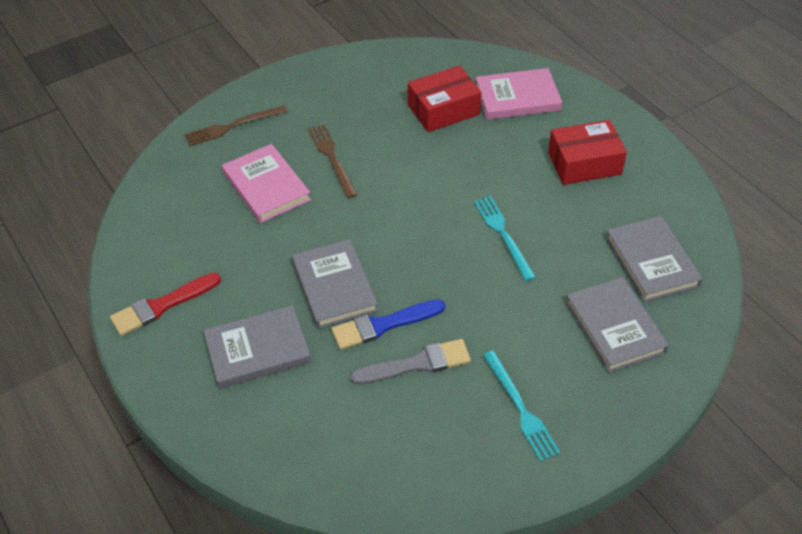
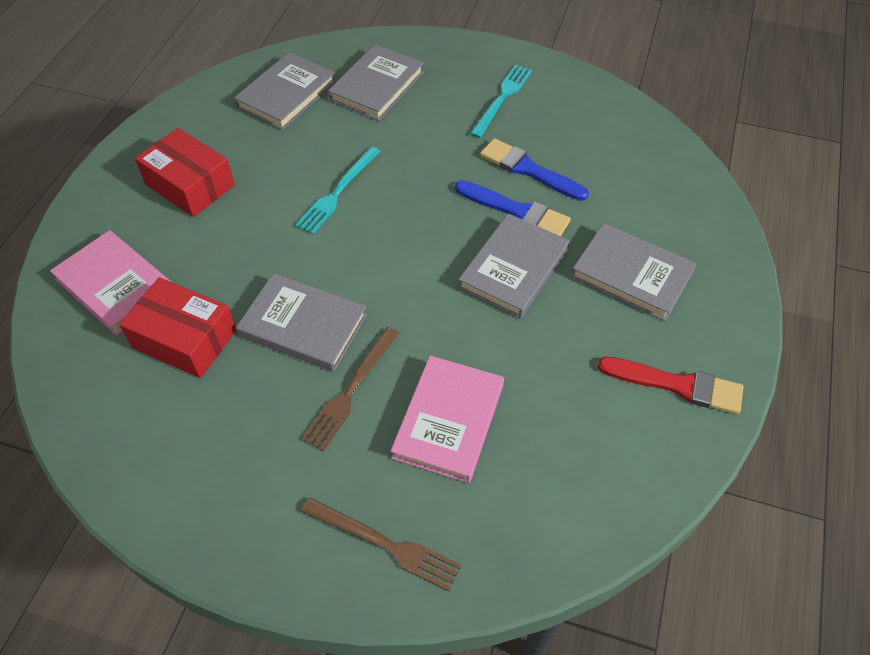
camera: 130 degrees left, 5 degrees up
(400, 161) = (303, 325): none -> grey book
(417, 364) = (528, 170): grey brush -> blue brush

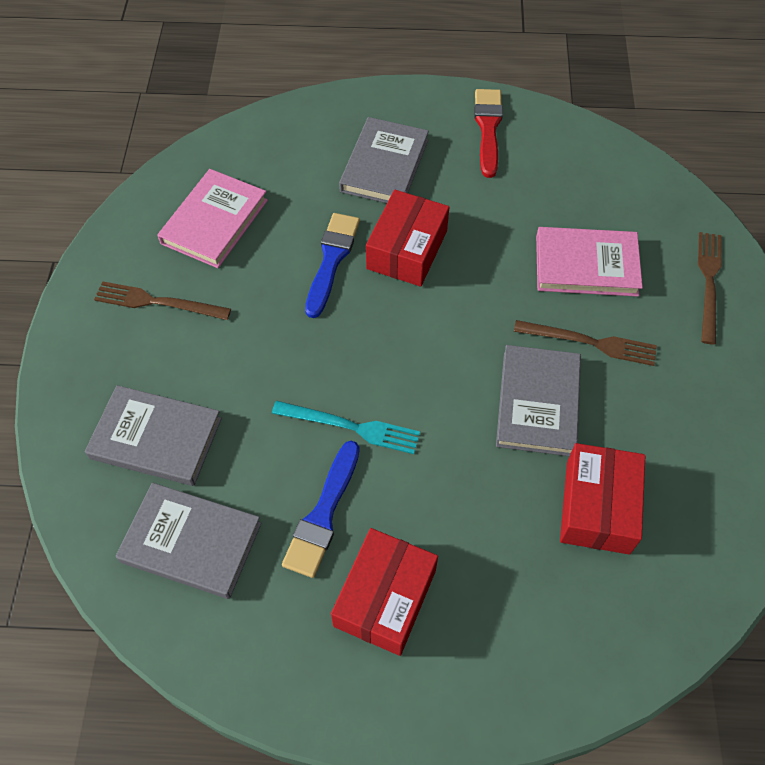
camera: 105 degrees left, 5 degrees up
(115, 285) = (562, 613): pink book -> pink book (214, 222)
(502, 98) = (157, 302): turquoise fork -> brown fork
(513, 269) = (407, 249): grey book -> red box
(528, 170) = (270, 259): blue brush -> blue brush (323, 515)

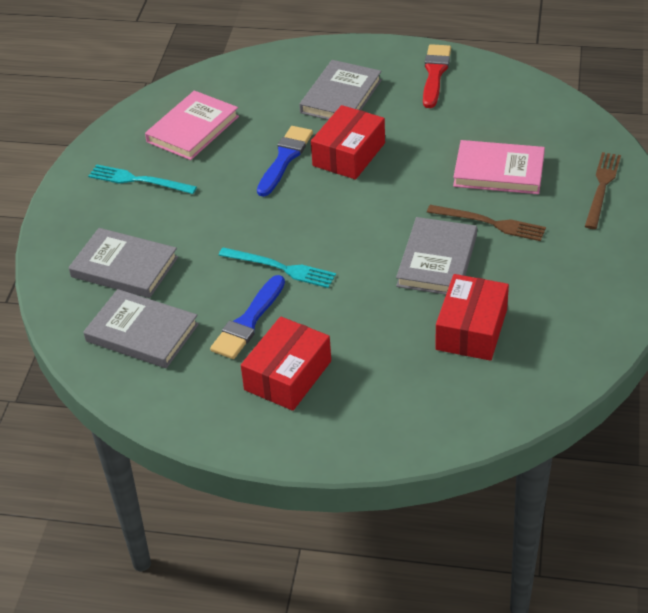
camera: 10 degrees right, 15 degrees down
(157, 302) = (138, 180): brown fork -> turquoise fork

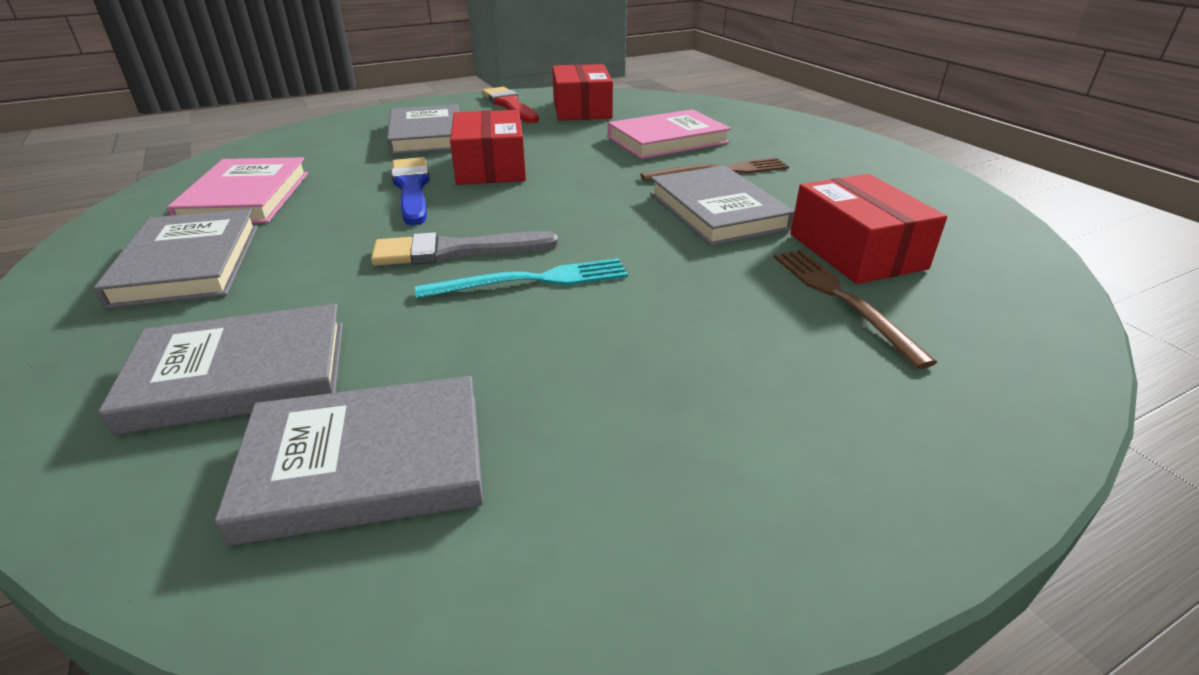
camera: 40 degrees left, 10 degrees down
(138, 180) = (189, 264): turquoise fork -> grey book
(248, 322) = (560, 359): blue brush -> none
(263, 228) = (455, 251): none -> grey brush
(288, 375) = (721, 403): red box -> red box (581, 109)
(602, 187) = (773, 127): brown fork -> brown fork (841, 299)

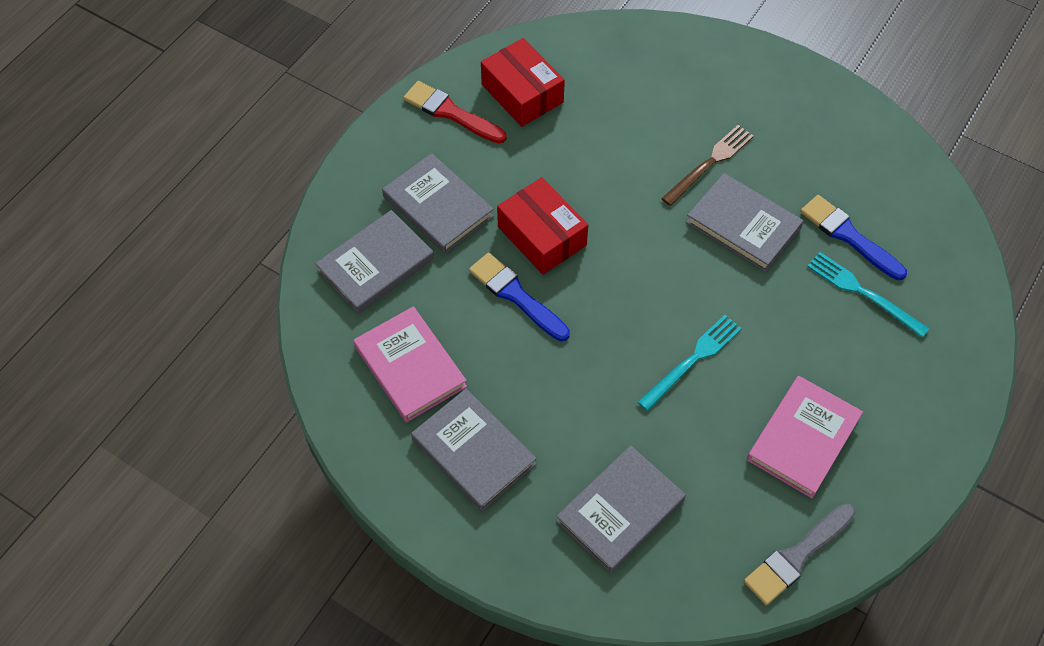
camera: 30 degrees left, 25 degrees up
(366, 464) = (735, 523): grey book -> grey book (376, 265)
(455, 251) = (622, 354): grey brush -> grey brush (797, 556)
(667, 140) = (637, 126): pink book -> pink book (803, 439)
(841, 299) = (863, 293): brown fork -> turquoise fork
(856, 251) = (848, 236): red box -> blue brush

